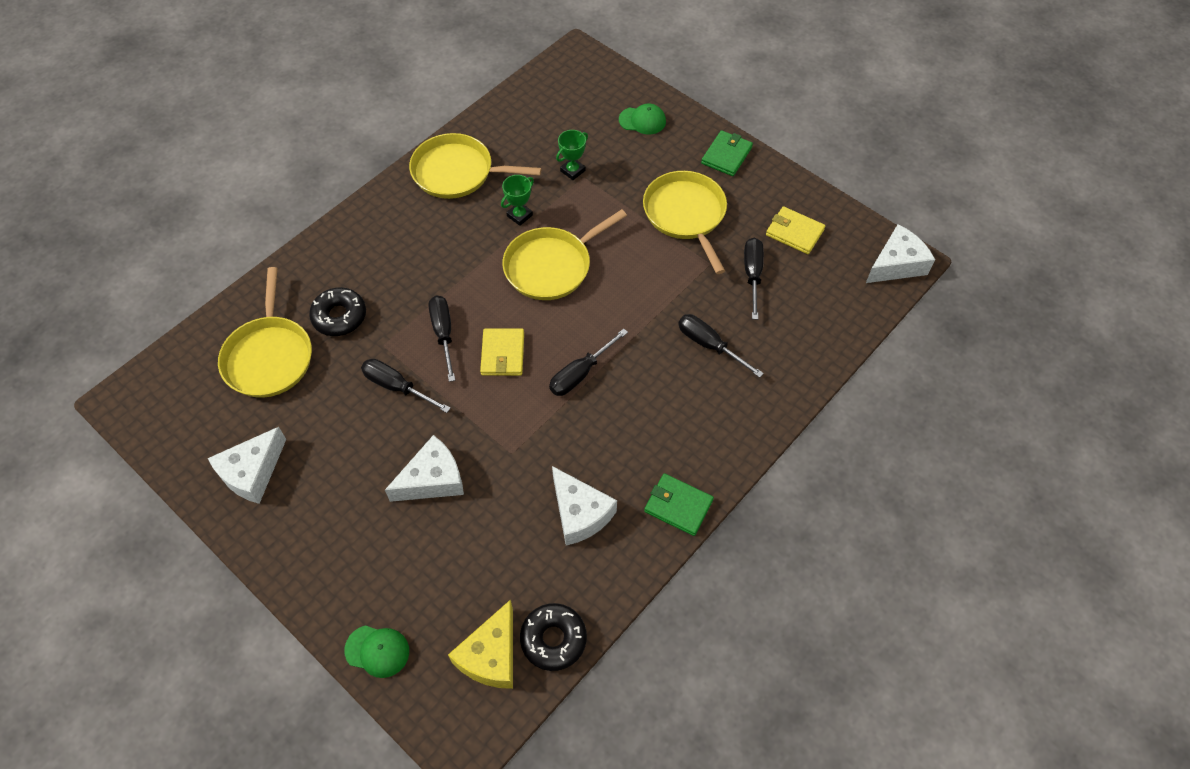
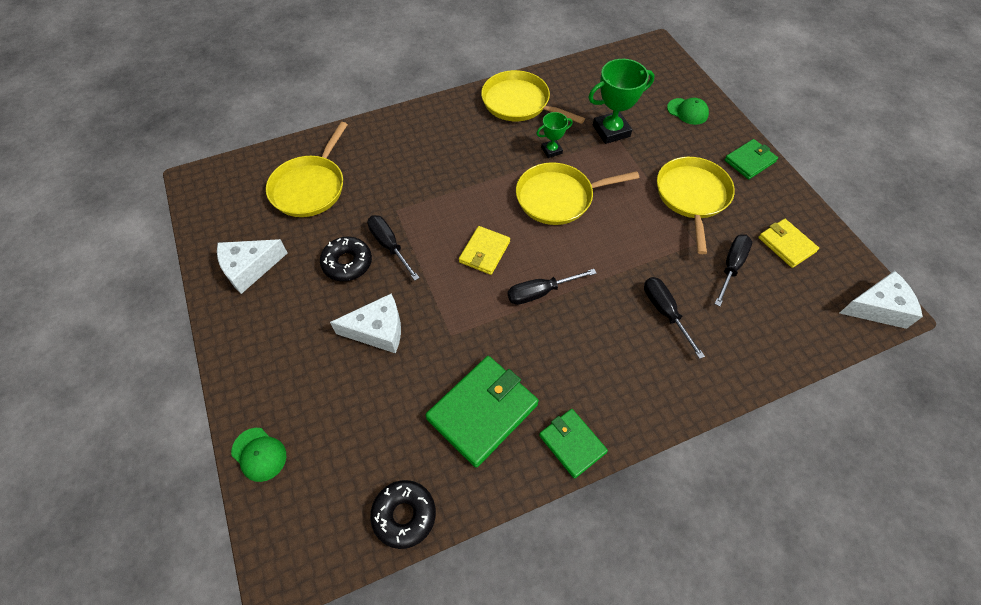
camera: 25 degrees right, 0 degrees up
(339, 316) = (376, 177): black donut -> black donut (347, 263)
(443, 334) = (446, 218): black screwdriver -> none
(491, 655) = (345, 504): yellow cheese -> none
(572, 171) = (611, 131): green trophy -> green trophy, size x1.81
(580, 513) = (482, 411): white cheese -> green wallet

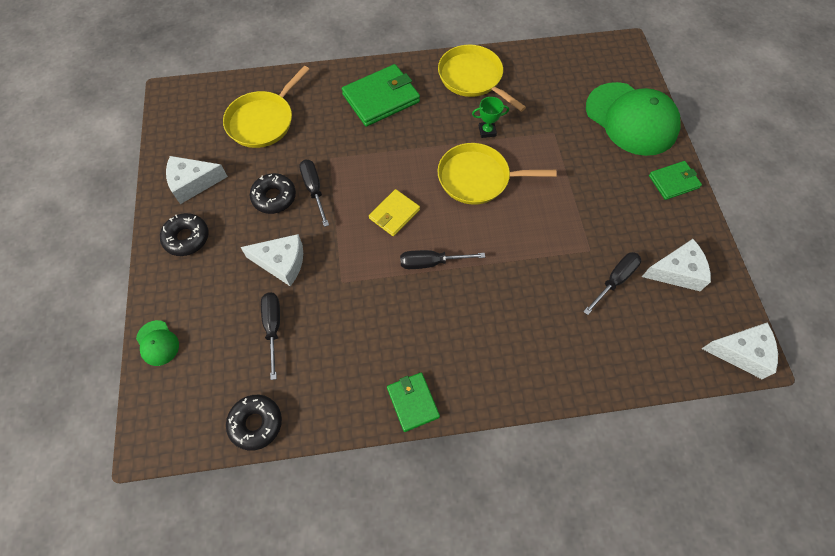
camera: 15 degrees right, 5 degrees up
(260, 329) = (187, 238): none -> black donut
(482, 411) = (346, 355): green wallet -> green wallet (381, 98)
(611, 131) = (550, 123): green trophy -> none
(664, 312) = (536, 307): black screwdriver -> black screwdriver (273, 327)
(687, 111) = (631, 119): green cap -> green cap, size x2.38
(692, 196) = (603, 204): yellow pan -> none
(786, 245) = (677, 271): yellow wallet -> white cheese

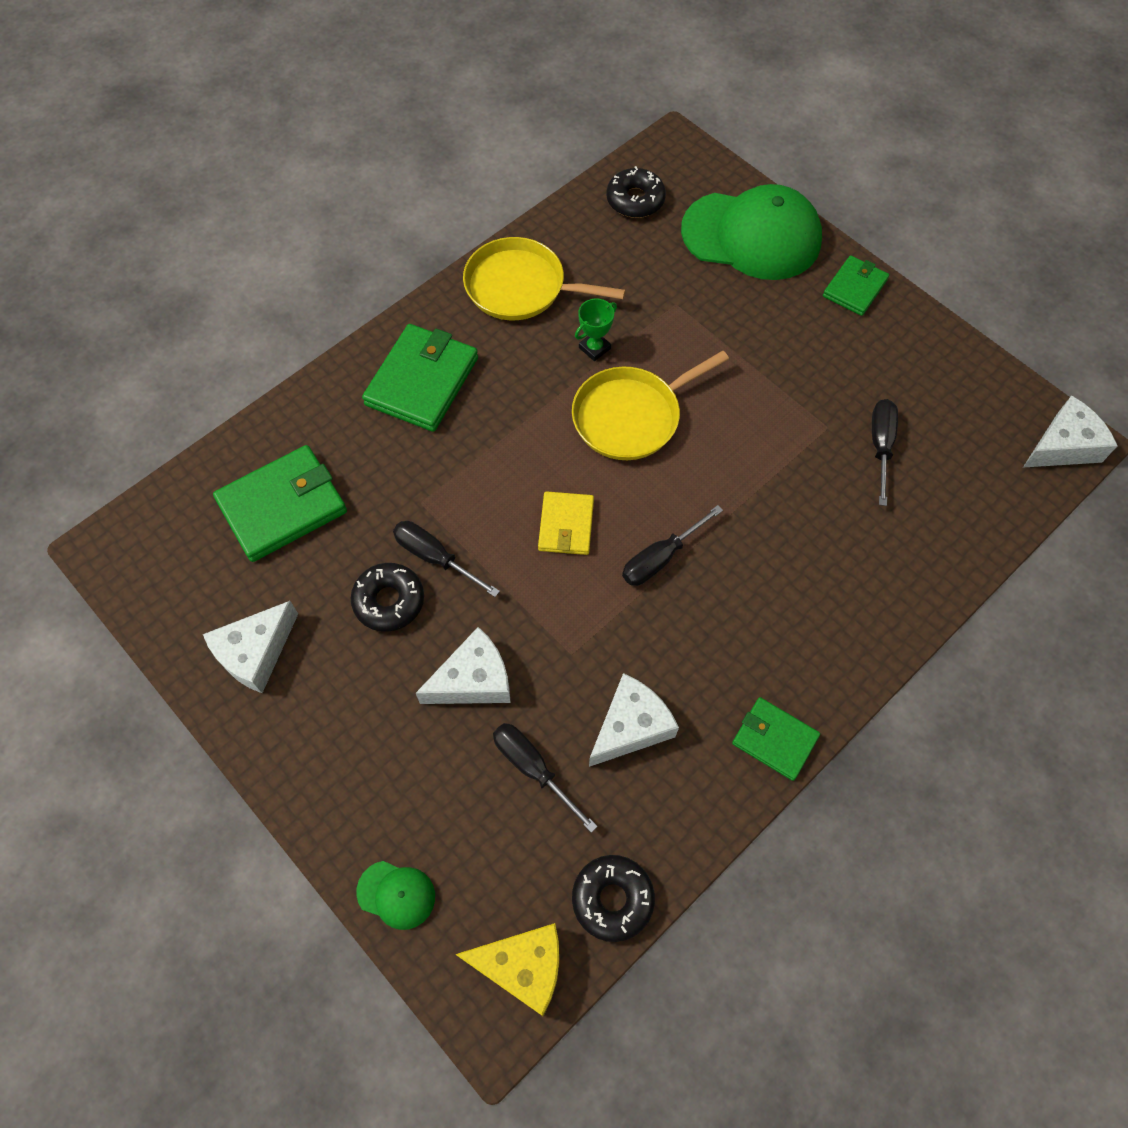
camera: 35 degrees left, 0 degrees up
(184, 424) = (523, 967): none -> yellow cheese
(187, 238) = (313, 732): black donut -> black donut (635, 200)
(263, 121) = (282, 506): yellow pan -> green wallet
(677, 271) = (936, 394): white cheese -> white cheese (631, 726)

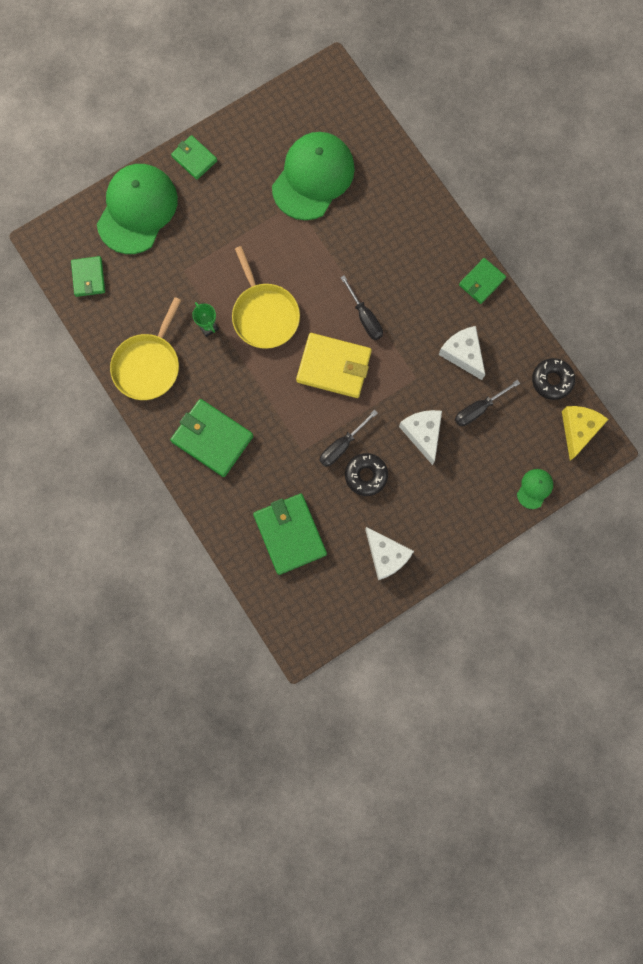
camera: 80 degrees left, 15 degrees up
(566, 525) = (334, 367): yellow wallet -> yellow wallet, size x1.68
(635, 200) = (88, 277): black donut -> green wallet
(880, 446) = (313, 177): black screwdriver -> green cap
(1063, 446) = (332, 79): white cheese -> none

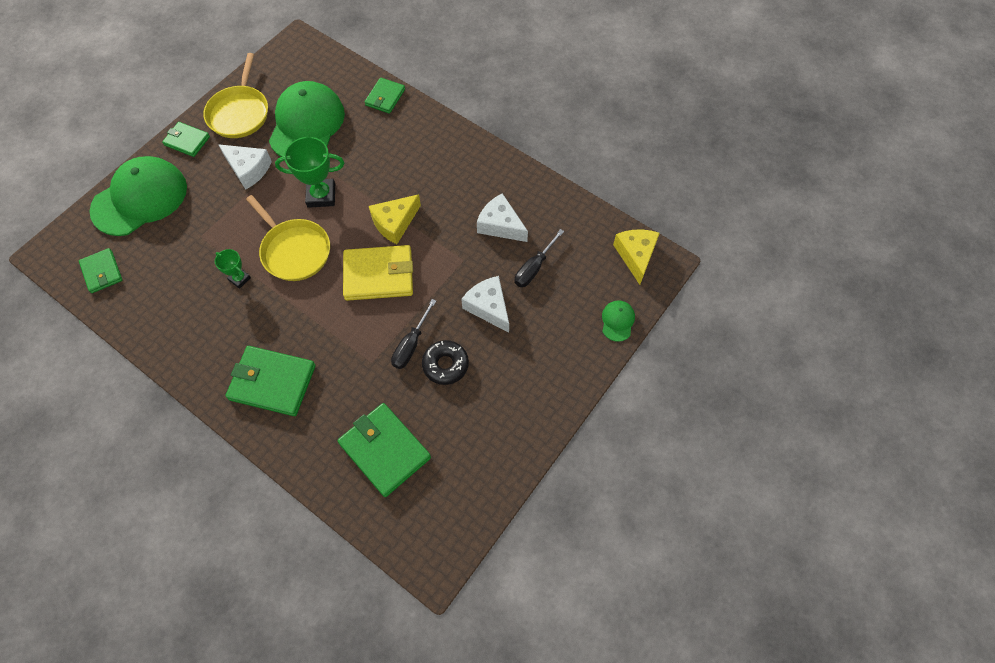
camera: 20 degrees left, 15 degrees down
(137, 210) = (140, 198): green cap -> green cap turned 45 degrees clockwise
(148, 365) = (185, 333): yellow pan -> yellow pan (239, 113)
(305, 264) = (321, 195): none -> green trophy
(365, 317) = (395, 223): black screwdriver -> yellow cheese
(386, 555) = (494, 436): white cheese -> white cheese (248, 169)
(481, 282) = (494, 161): green wallet -> green wallet (385, 97)
(552, 380) = (592, 222): black donut -> none

